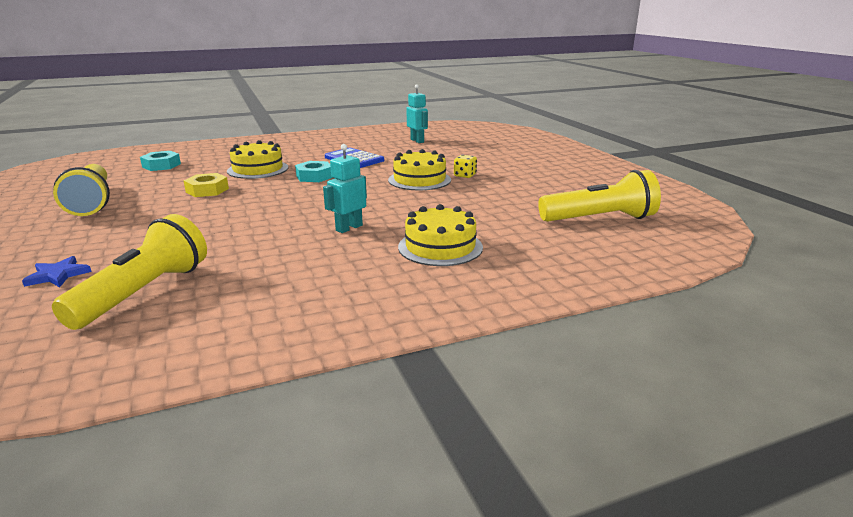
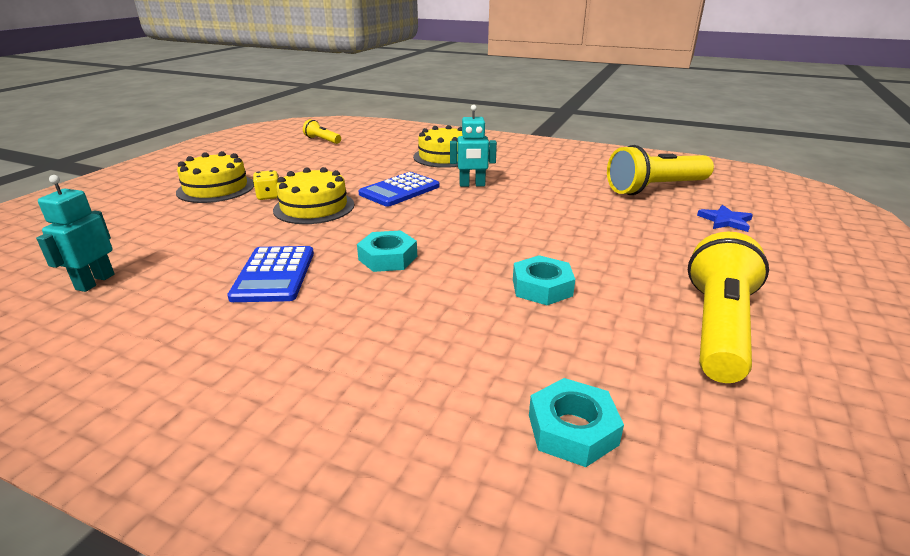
camera: 135 degrees left, 5 degrees up
(207, 190) = (542, 287): yellow nut -> turquoise nut
(258, 169) = (425, 313): yellow cake -> yellow cake (216, 188)
(396, 205) = (399, 190): none -> blue calculator
(599, 219) = (322, 140): yellow flashlight -> yellow flashlight, size x0.49

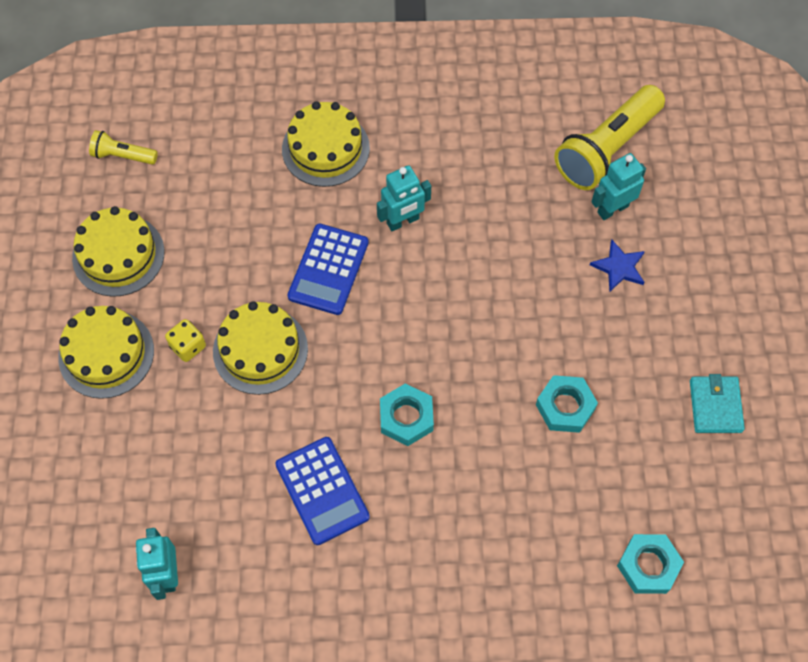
camera: 25 degrees left, 35 degrees up
(275, 163) = (118, 255): none -> yellow cake
(648, 209) = (612, 209): none -> turquoise robot
(717, 327) = (715, 406): yellow flashlight -> turquoise wallet
(725, 221) = (692, 206): blue star -> blue star (619, 267)

